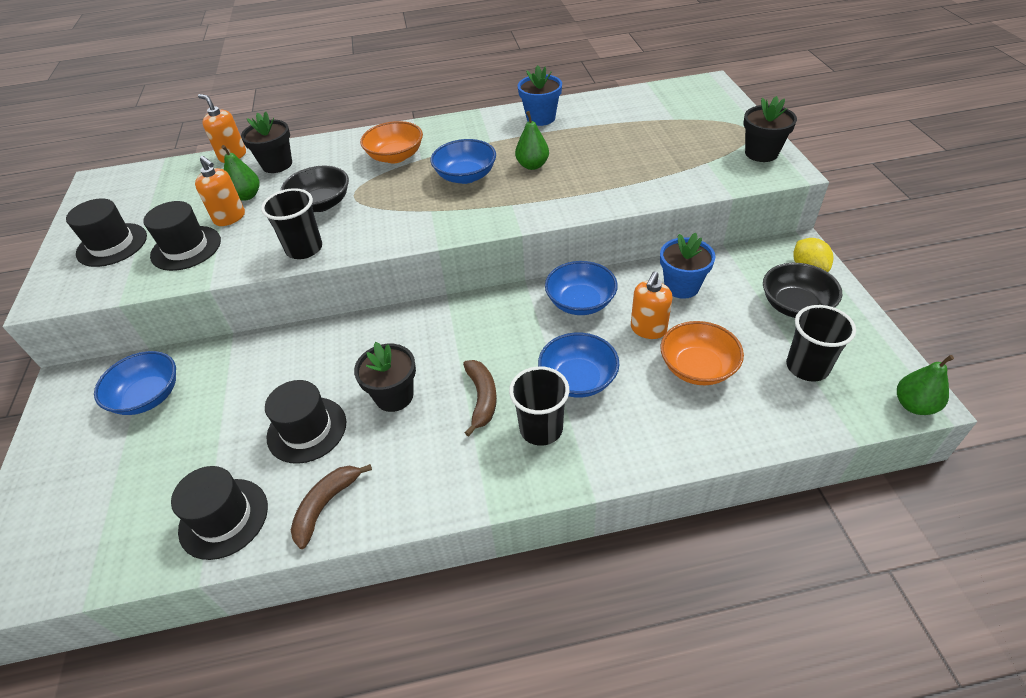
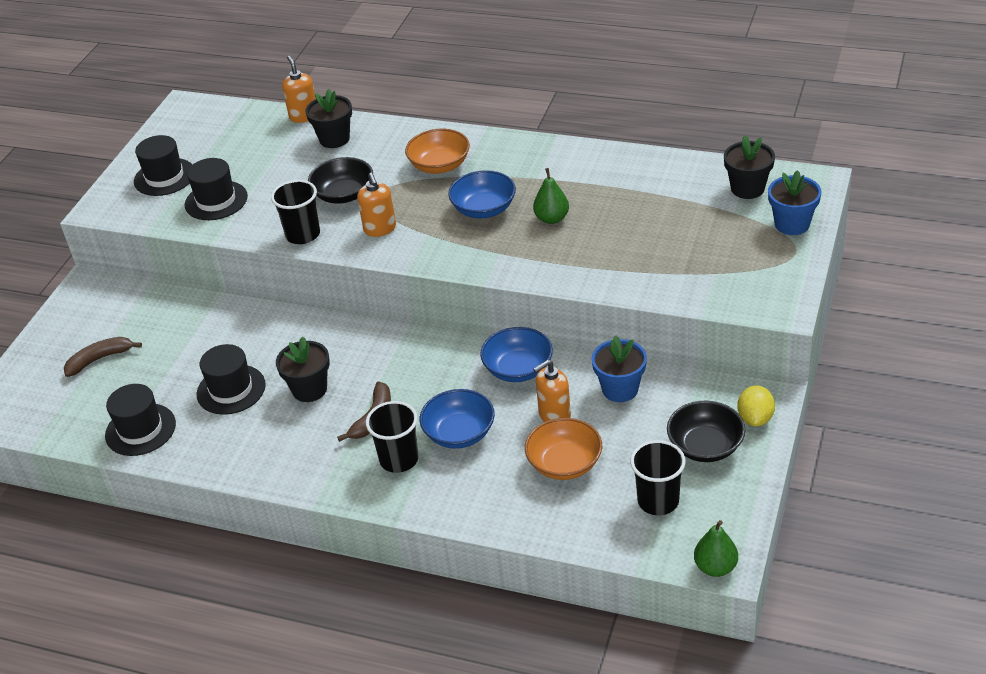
camera: 30 degrees right, 5 degrees down
(148, 396) = (137, 318): blue bowl -> none
(230, 218) = (264, 183): orange soap dispenser -> orange soap dispenser (380, 229)
(247, 196) = (290, 164): green pear -> none
(326, 505) = (210, 449): brown banana -> brown banana (100, 359)
(541, 118) = (606, 167): blue flower pot -> blue flower pot (792, 224)
(761, 153) = (779, 282): black flower pot -> black flower pot (747, 188)

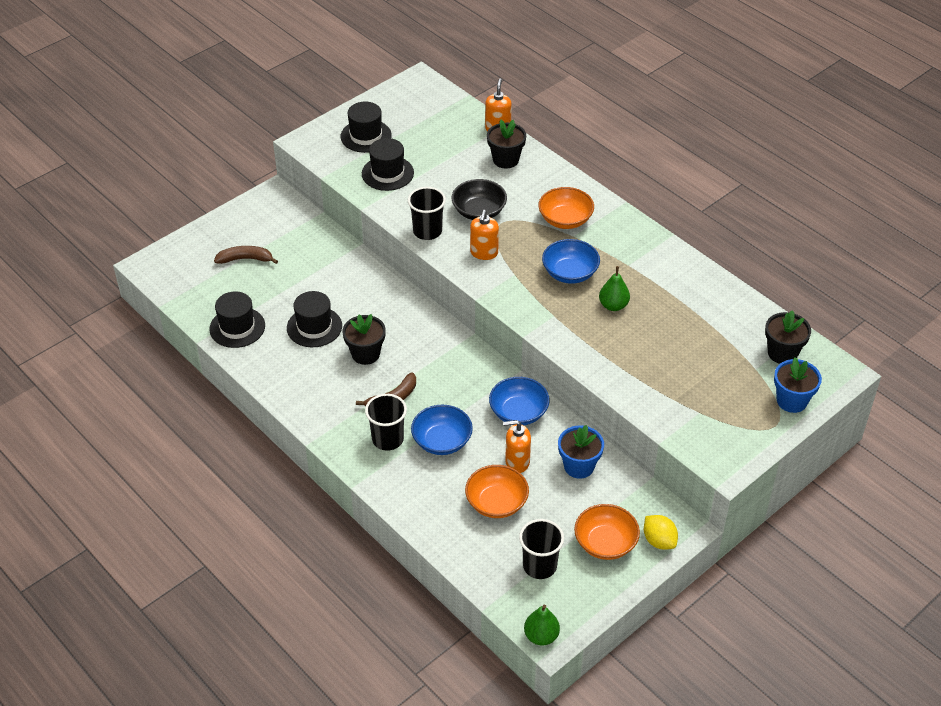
camera: 25 degrees right, 5 degrees up
(705, 446) = (605, 543): black bowl -> orange bowl
(755, 418) = (659, 541): yellow lemon -> yellow lemon turned 75 degrees counterclockwise

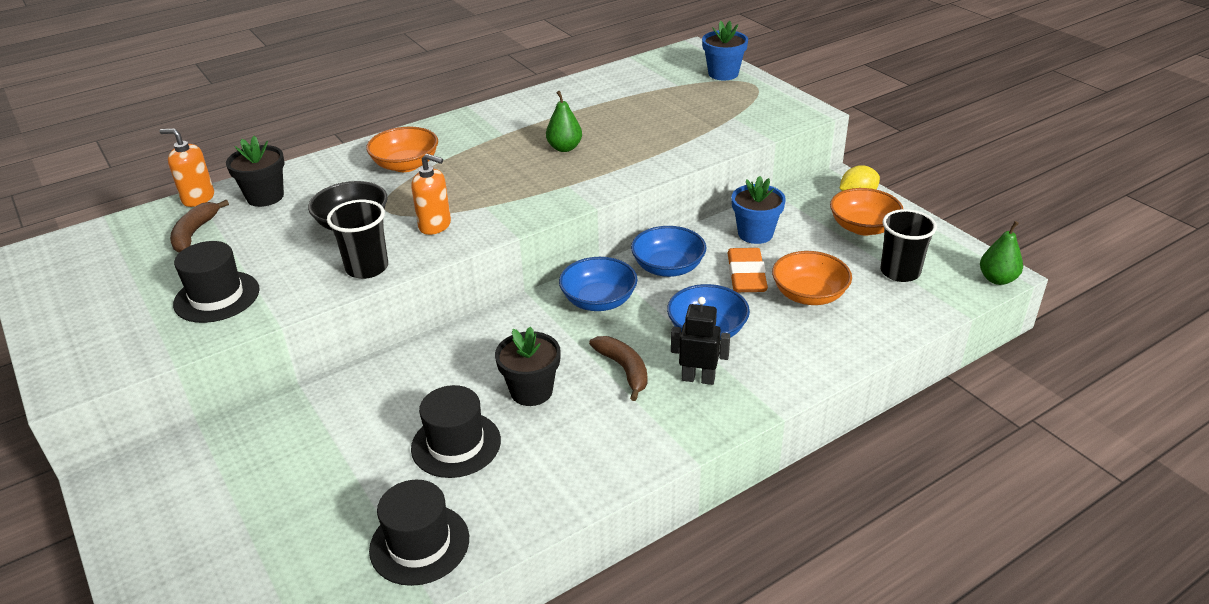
camera: 80 degrees left, 10 degrees down
(245, 259) = (254, 528): brown banana -> brown banana (194, 233)
(366, 136) = (111, 314): black hat -> none
(387, 439) = (698, 378): black cup -> black robot
(517, 462) = (746, 275): orange soap dispenser -> orange eraser
(570, 273) = (500, 169): blue bowl -> blue bowl (598, 301)
(782, 353) = (660, 71): black flower pot -> none

